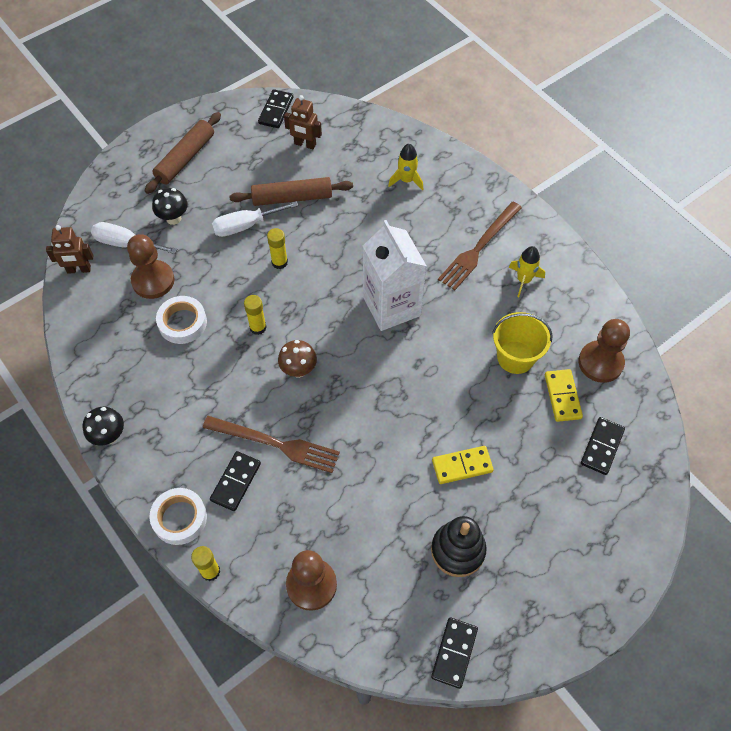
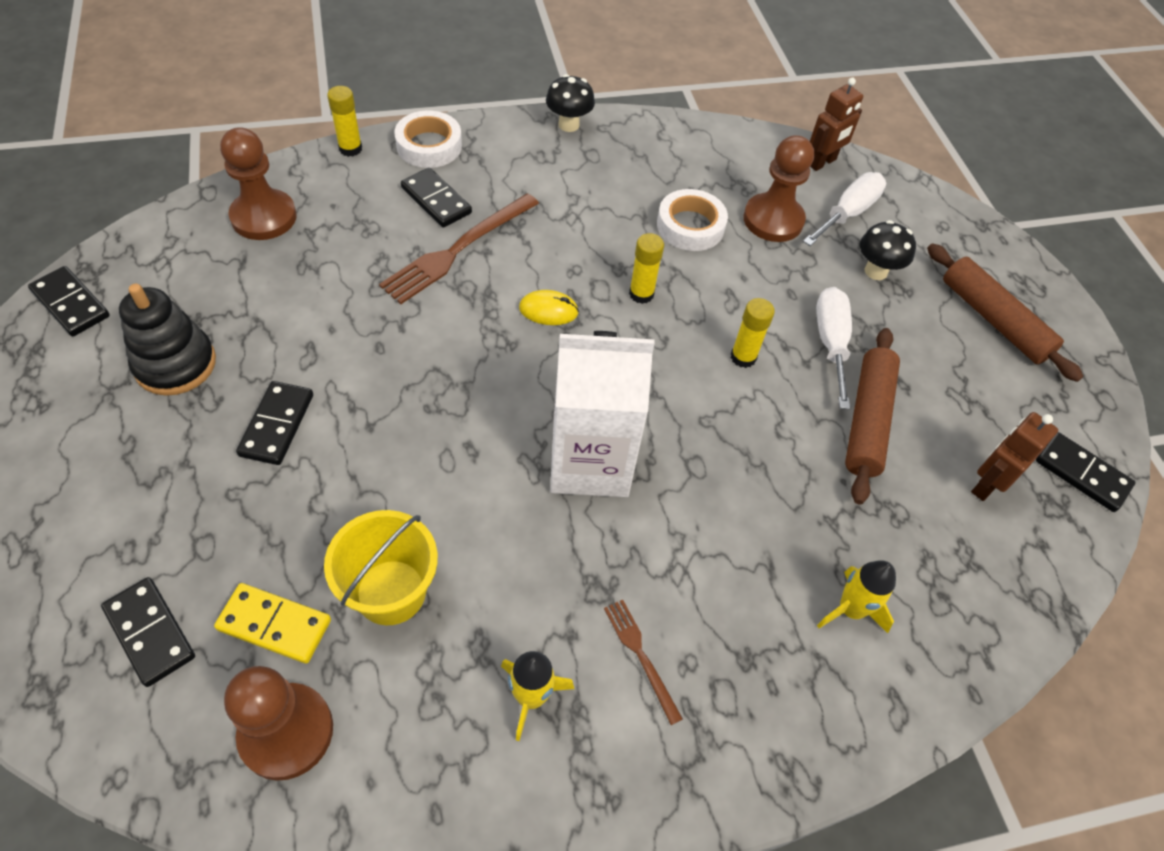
camera: 110 degrees right, 5 degrees down
(79, 269) = (822, 162): brown robot -> brown robot turned 150 degrees counterclockwise
(298, 370) = (548, 310): brown mushroom -> yellow mouse
(462, 466) = (277, 425): yellow domino -> black domino
(479, 248) = (641, 656): brown fork -> brown fork, size x0.52

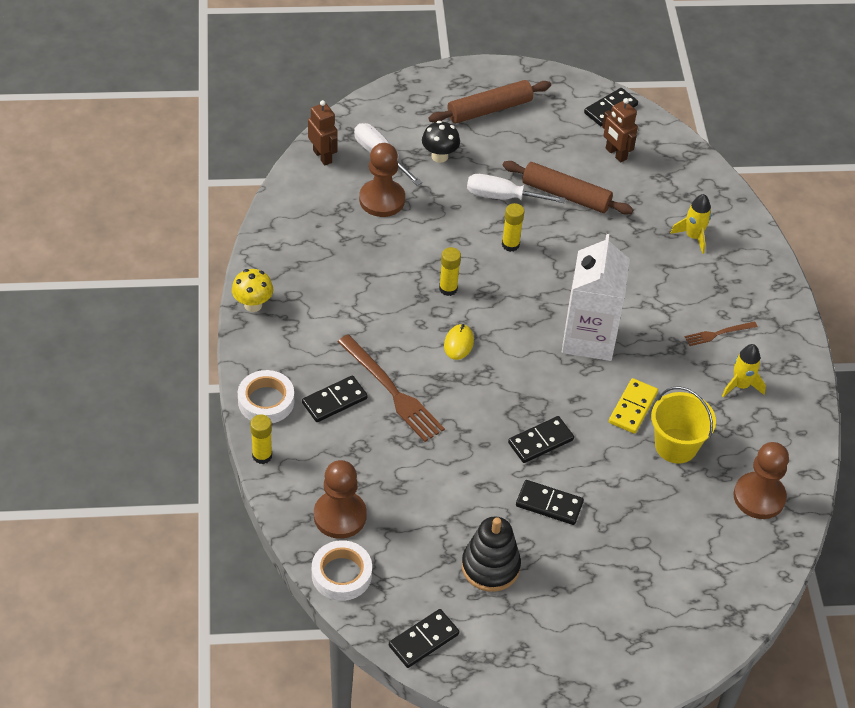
camera: 80 degrees left, 5 degrees down
(150, 633) = (699, 566): black domino -> black domino (540, 441)
(274, 625) = (695, 503): yellow domino -> yellow domino (633, 408)
(568, 125) = (253, 305): black mushroom -> yellow mushroom
(690, 226) = (382, 248): white tape -> white tape (341, 574)

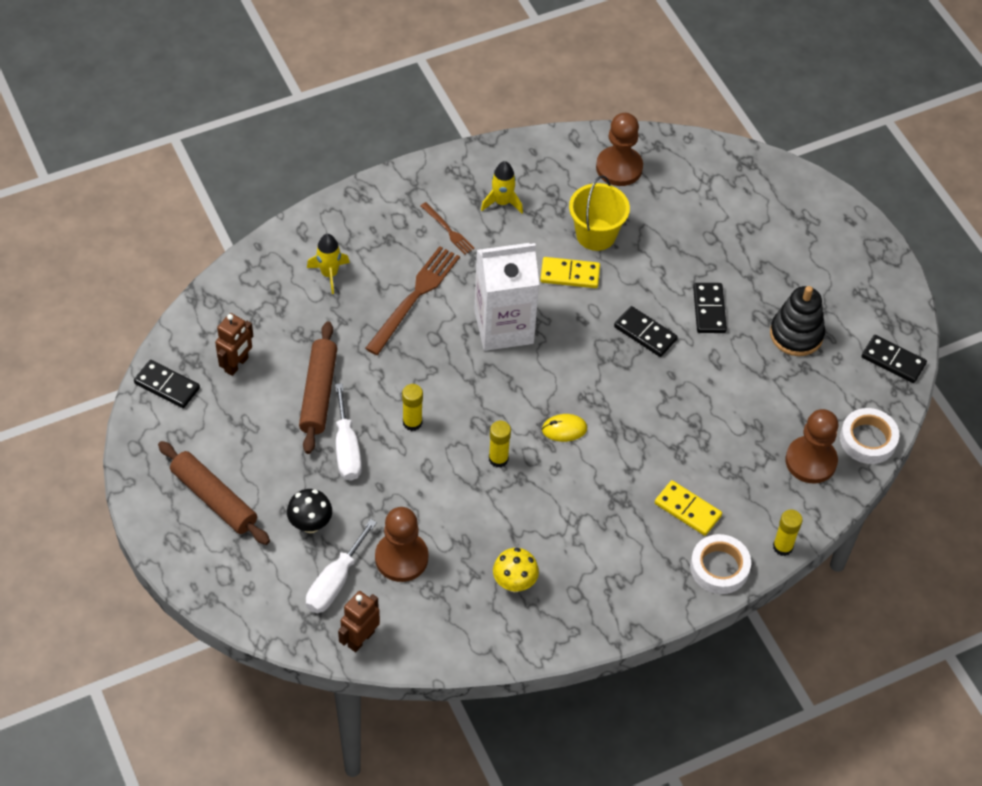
camera: 110 degrees left, 5 degrees up
(253, 305) = (606, 626): yellow mushroom -> yellow mushroom (514, 583)
(334, 401) = (687, 510): black domino -> yellow domino
(392, 391) = (650, 466): brown fork -> brown fork (414, 297)

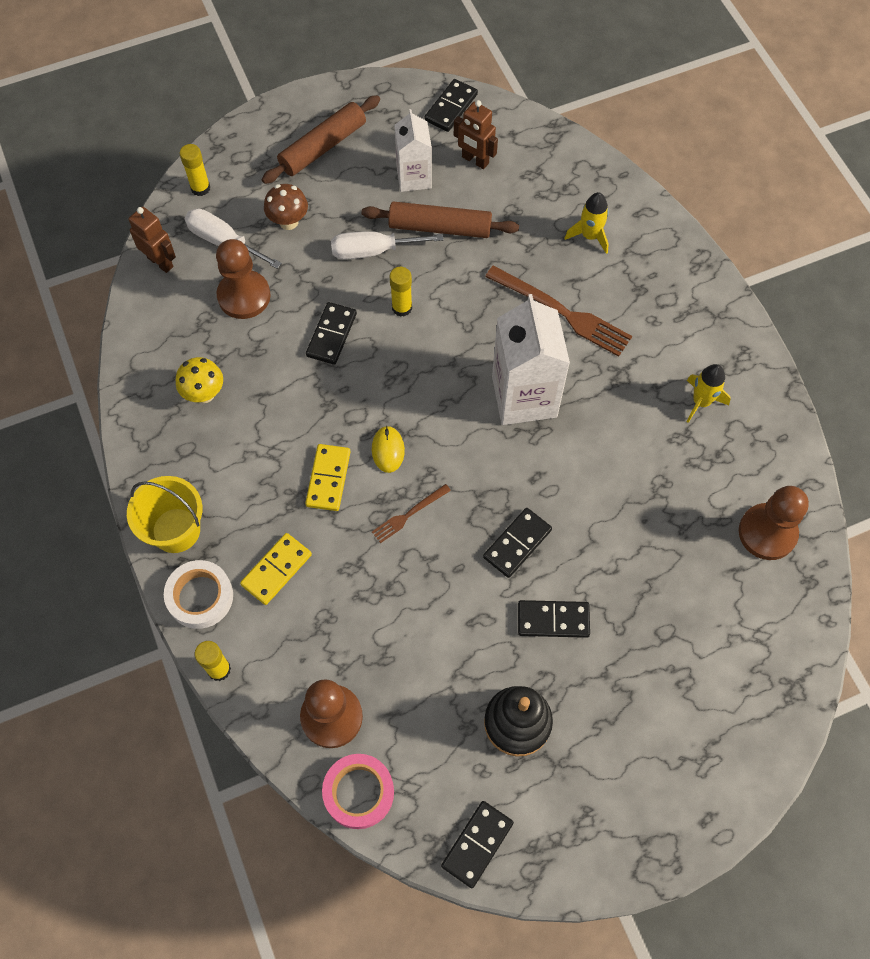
camera: 95 degrees right, 10 degrees up
(256, 416) = (414, 177): none -> white carton
(310, 524) = (288, 222): black mushroom -> brown mushroom
(444, 479) = (331, 335): none -> black domino
(448, 230) = (656, 346): brown fork -> brown fork (409, 514)
(498, 459) = (353, 385): yellow glue stick -> yellow glue stick (200, 188)
(570, 274) = (600, 468): yellow domino -> yellow domino (328, 479)
(596, 234) = (660, 499): yellow bucket -> yellow bucket (176, 530)
(868, 439) = (358, 792): white tape -> pink tape

